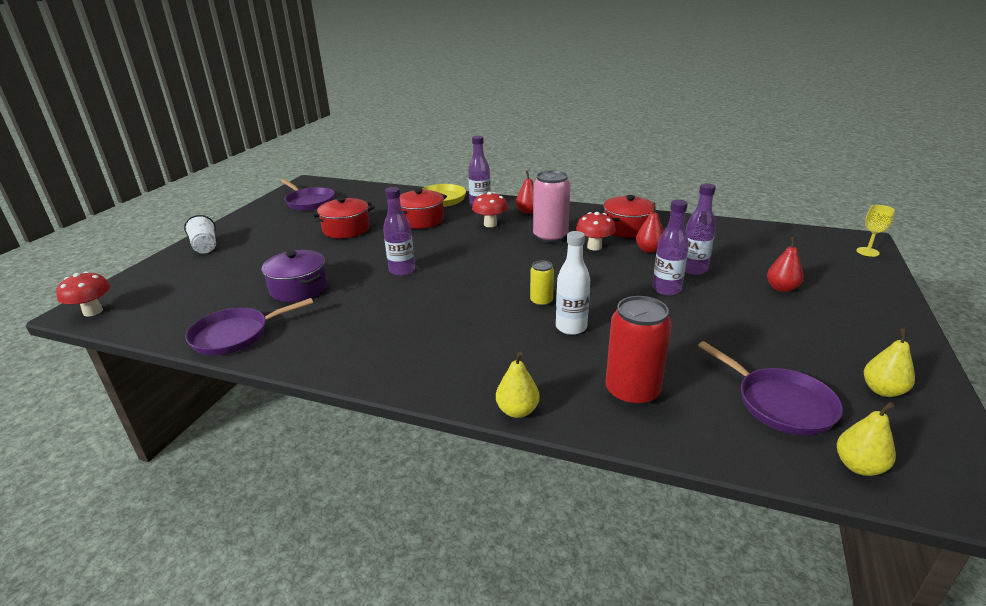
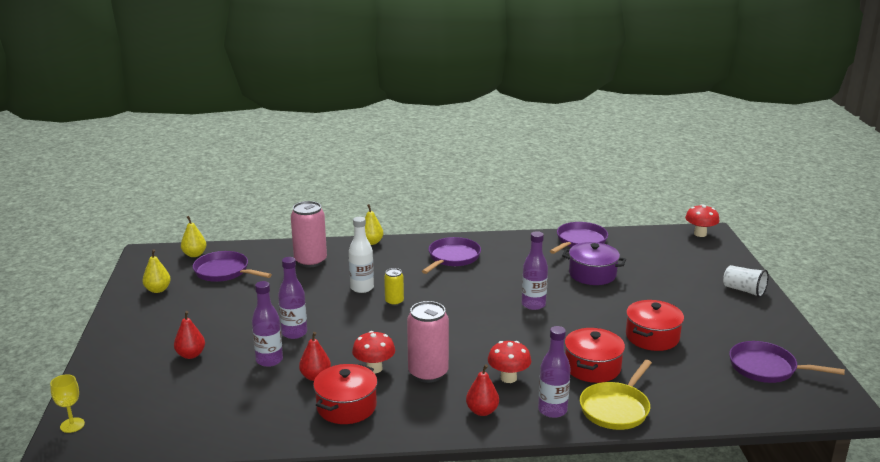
camera: 155 degrees right, 5 degrees down
(422, 347) = (452, 258): none -> purple pan
(632, 392) = (310, 261): red can -> pink can

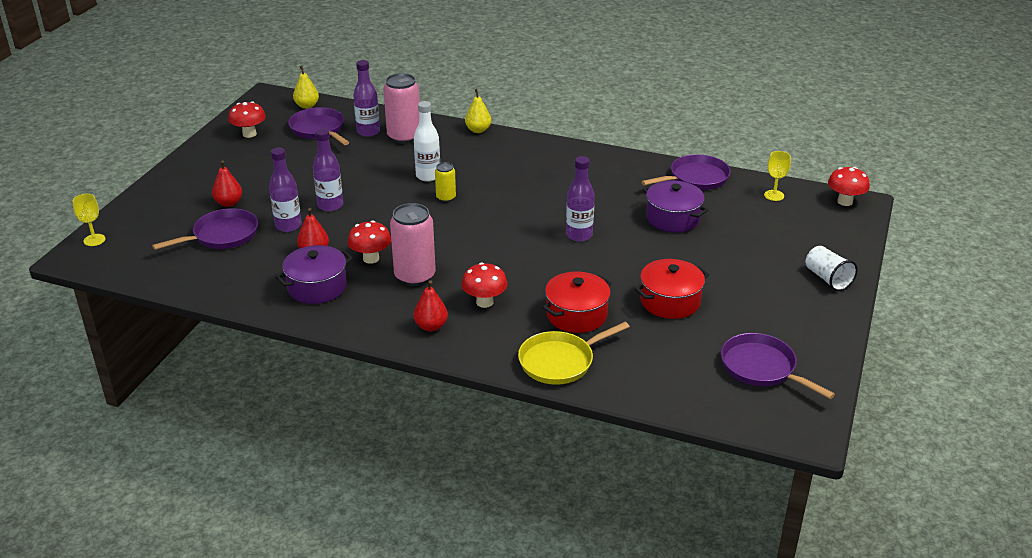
camera: 25 degrees right, 10 degrees up
(158, 290) = (249, 134): yellow pear -> red mushroom
(346, 407) = (317, 287): red pot -> purple pot
(452, 258) = (543, 165): purple pan -> purple pan (222, 235)
(552, 410) = (497, 345): purple bottle -> purple bottle (368, 132)
(648, 241) = (774, 195): none -> yellow goblet

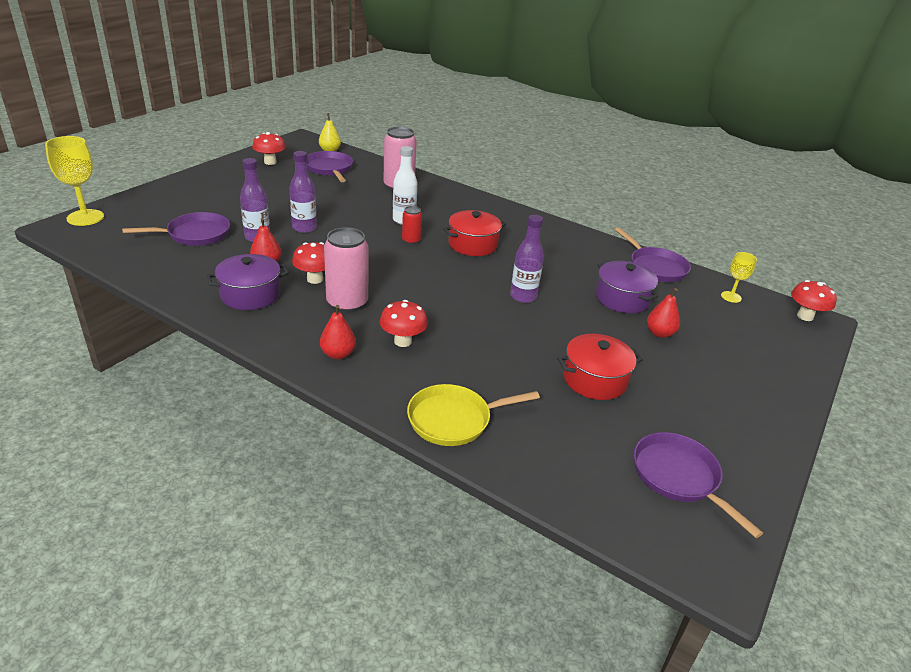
camera: 10 degrees right, 0 degrees up
(94, 240) = (85, 217): yellow goblet -> yellow goblet, size x1.76
(229, 203) = (218, 210): red pear -> red pear (659, 333)
(368, 132) = (370, 177): purple bottle -> none
(446, 198) = (411, 241): yellow can -> red can
(478, 130) = (466, 192): yellow pear -> none
(576, 315) = (491, 373): red pot -> red pot (473, 244)
(695, 178) = (655, 267): purple pan -> purple pan turned 75 degrees clockwise
(827, 279) = (774, 391): white cup -> none

